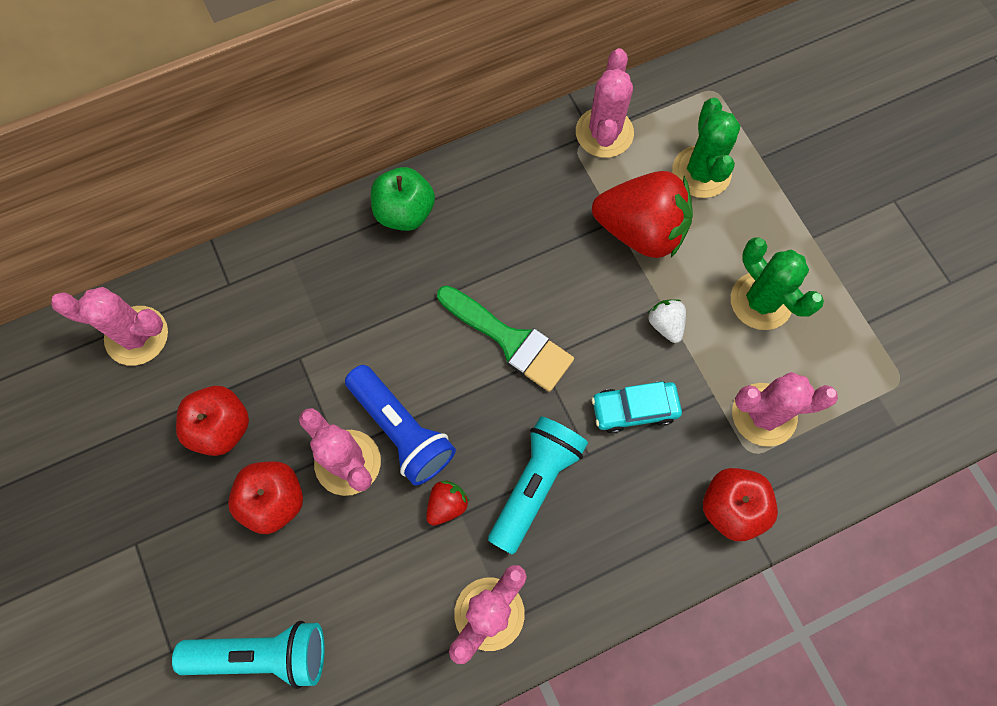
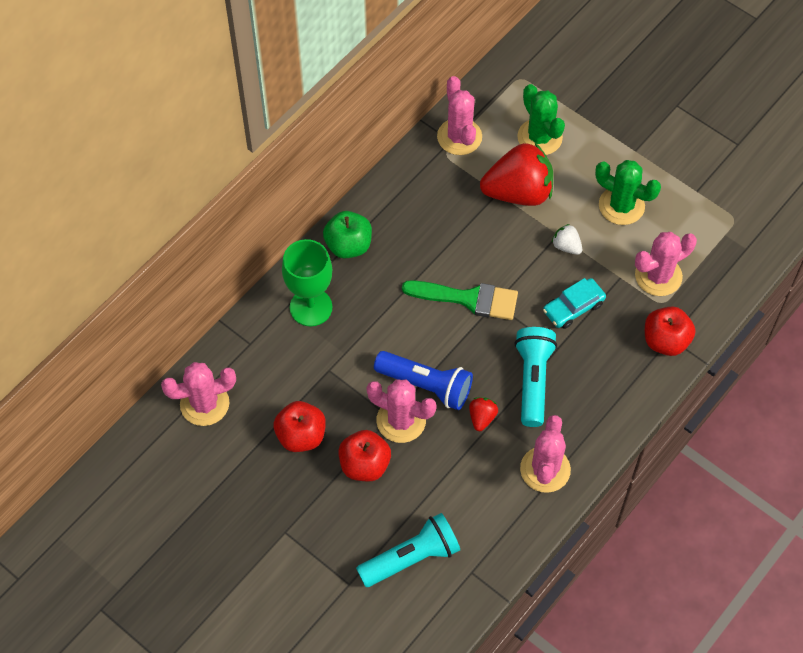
camera: 25 degrees left, 10 degrees down
(321, 270) = (311, 307): none -> green goblet

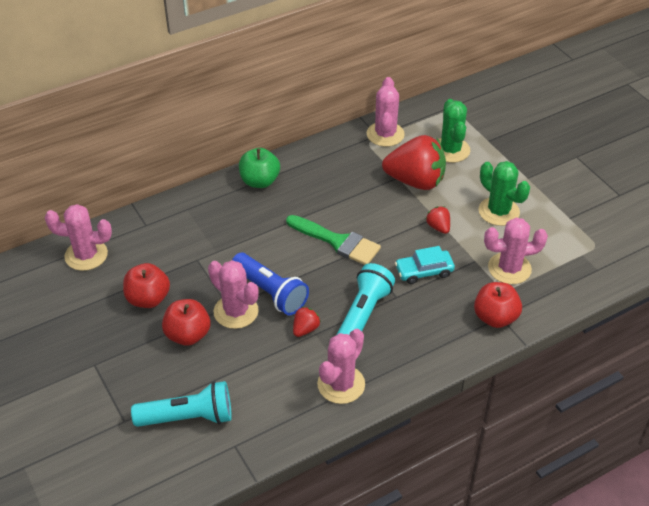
camera: 20 degrees right, 15 degrees down
(311, 307) = (207, 214): green goblet -> none
(566, 246) = (438, 227): white strawberry -> red strawberry

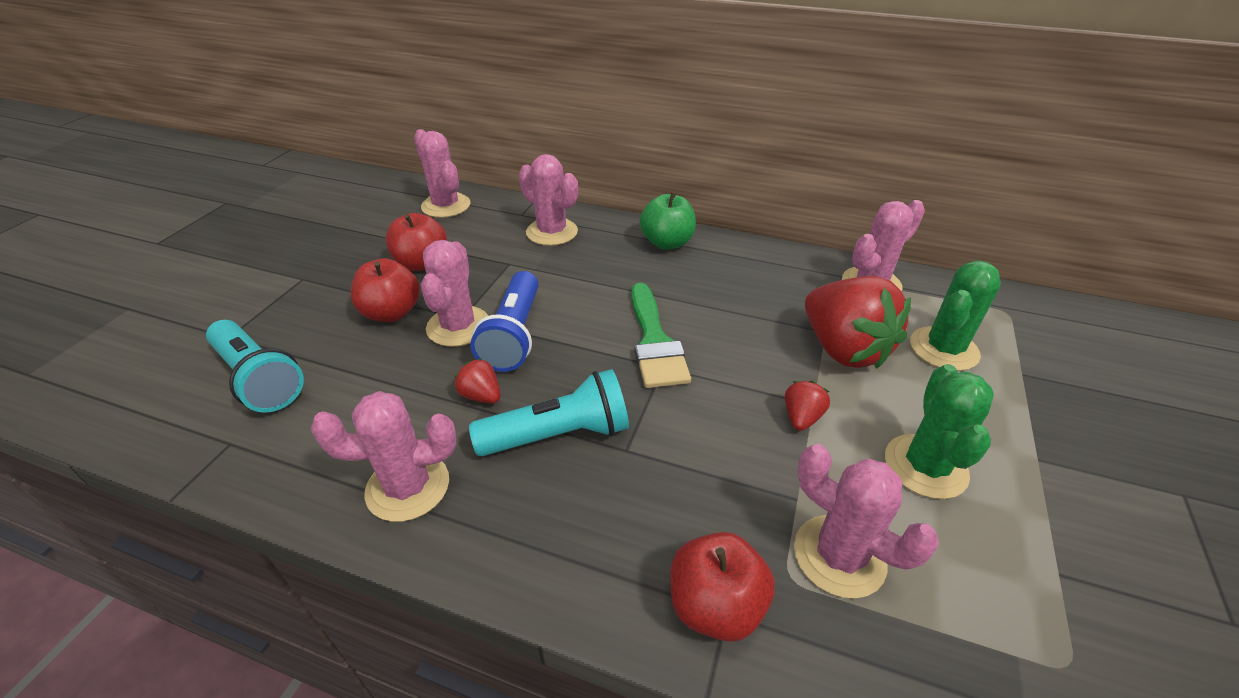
camera: 50 degrees right, 5 degrees down
(186, 222) = (552, 232): none -> pink cactus
(305, 329) = (481, 395): red strawberry -> red strawberry turned 135 degrees counterclockwise
(424, 271) = (705, 451): turquoise car -> none

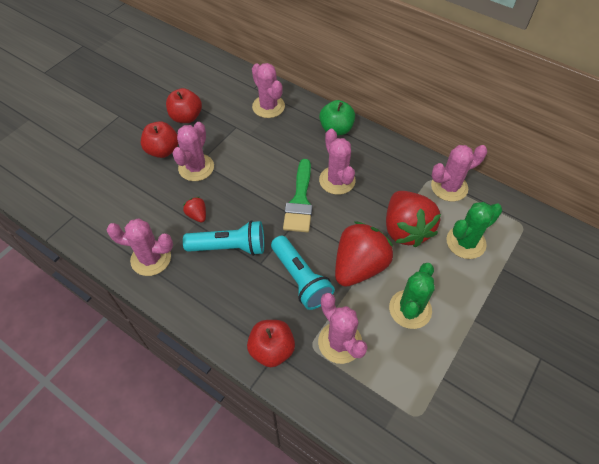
camera: 15 degrees right, 15 degrees up
(259, 379) = (90, 180): turquoise flashlight -> turquoise flashlight (300, 279)
(446, 206) = (210, 72): pink cactus -> pink cactus (337, 180)
(514, 335) = (224, 180): blue flashlight -> none
(801, 417) = (359, 266): red strawberry -> red strawberry, size x2.30

